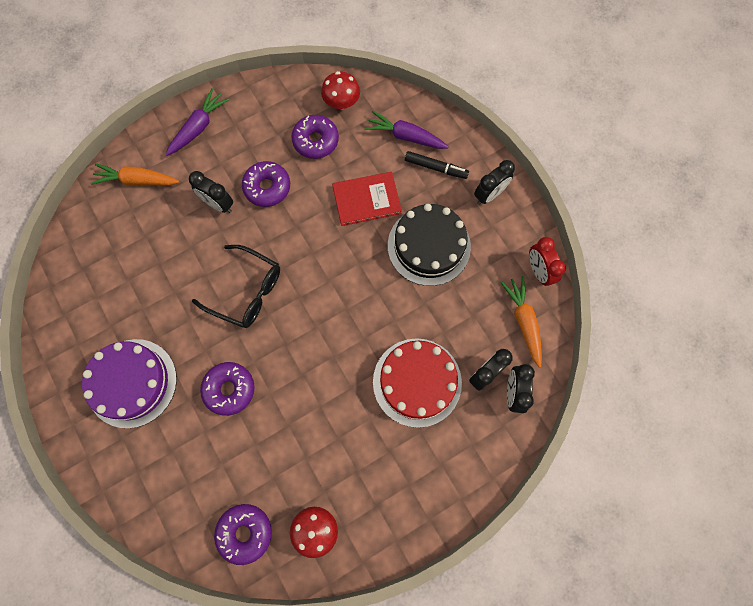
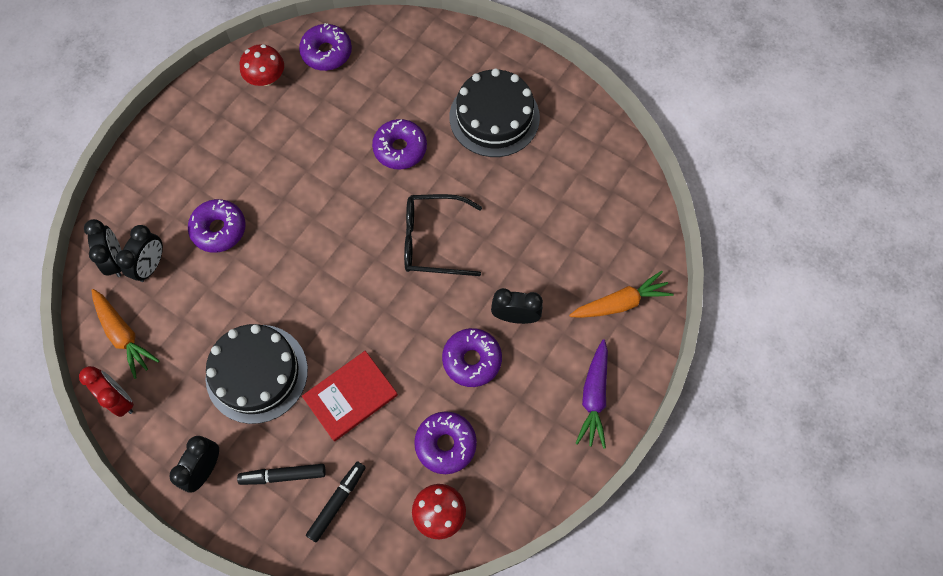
camera: 155 degrees right, 5 degrees down
(132, 383) = (494, 117): purple cake -> black cake
(405, 136) = (337, 502): purple carrot -> black marker
(417, 382) = (219, 229): red cake -> purple donut

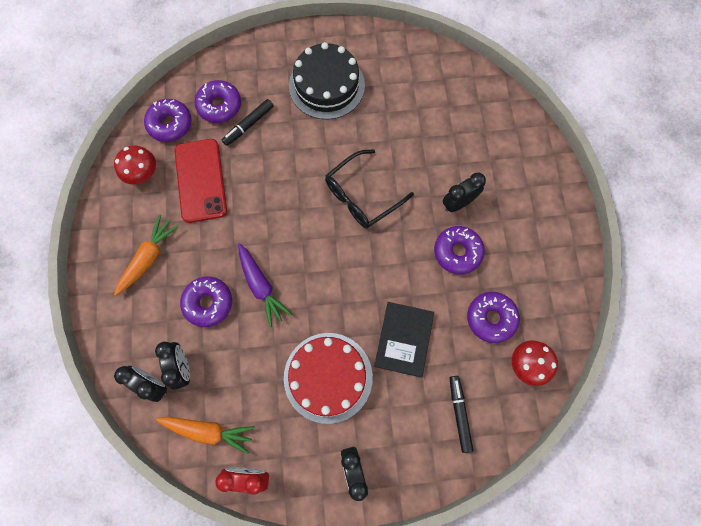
camera: 40 degrees left, 5 degrees up
(257, 373) = (328, 377): black cake -> red cake
(283, 475) = (409, 427): black marker -> black marker (248, 125)
(307, 120) = (200, 180): none -> red phone
(350, 396) = (404, 339): red book -> black book
(400, 149) = (283, 152): purple donut -> purple donut (219, 106)
(594, 397) = (549, 214): purple carrot -> purple carrot (261, 286)
(620, 303) = (512, 144): orange carrot -> orange carrot (148, 258)

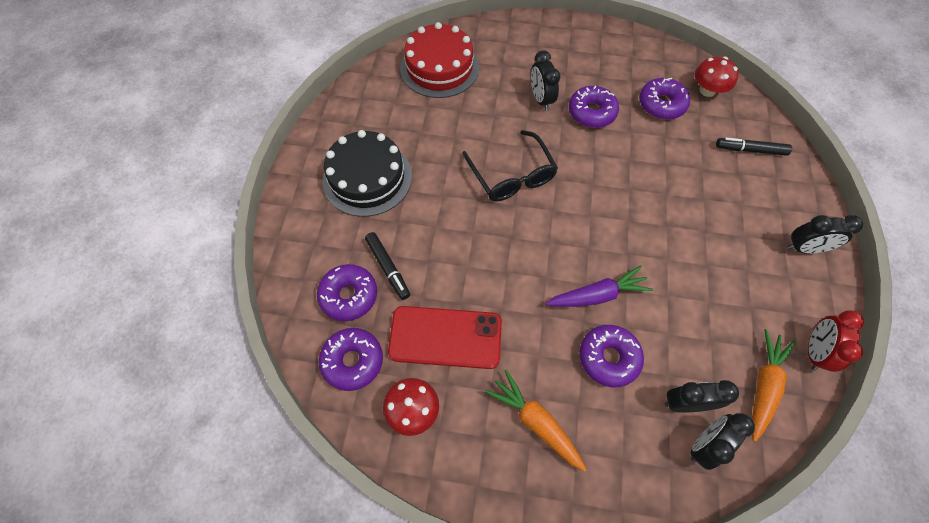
camera: 75 degrees left, 10 degrees down
(328, 377) = (708, 251): red cake -> red cake (439, 67)
(404, 339) = (674, 176): black book -> none

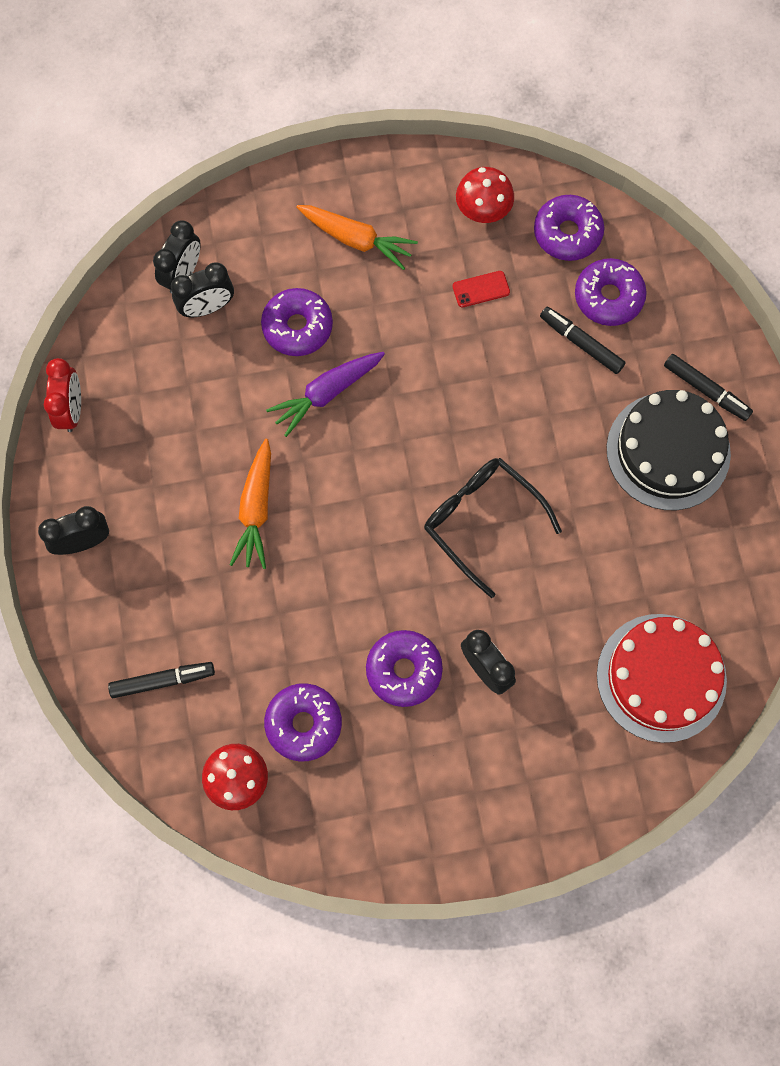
camera: 160 degrees right, 10 degrees up
(319, 207) = (706, 390): none -> black marker
(445, 337) = (481, 289): red phone -> red phone, size x0.42
(763, 386) = (126, 352): orange carrot -> orange carrot (256, 509)

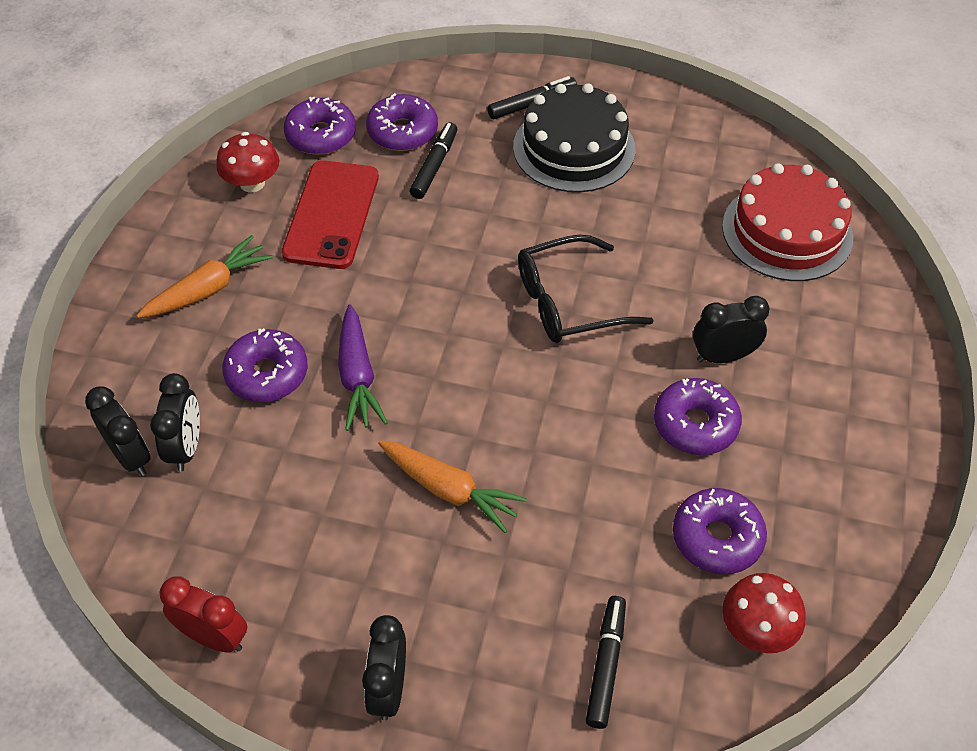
camera: 65 degrees left, 20 degrees down
(481, 289) = (331, 215): red phone -> red phone, size x2.35
(581, 343) = (434, 166): black marker -> black marker turned 135 degrees clockwise

